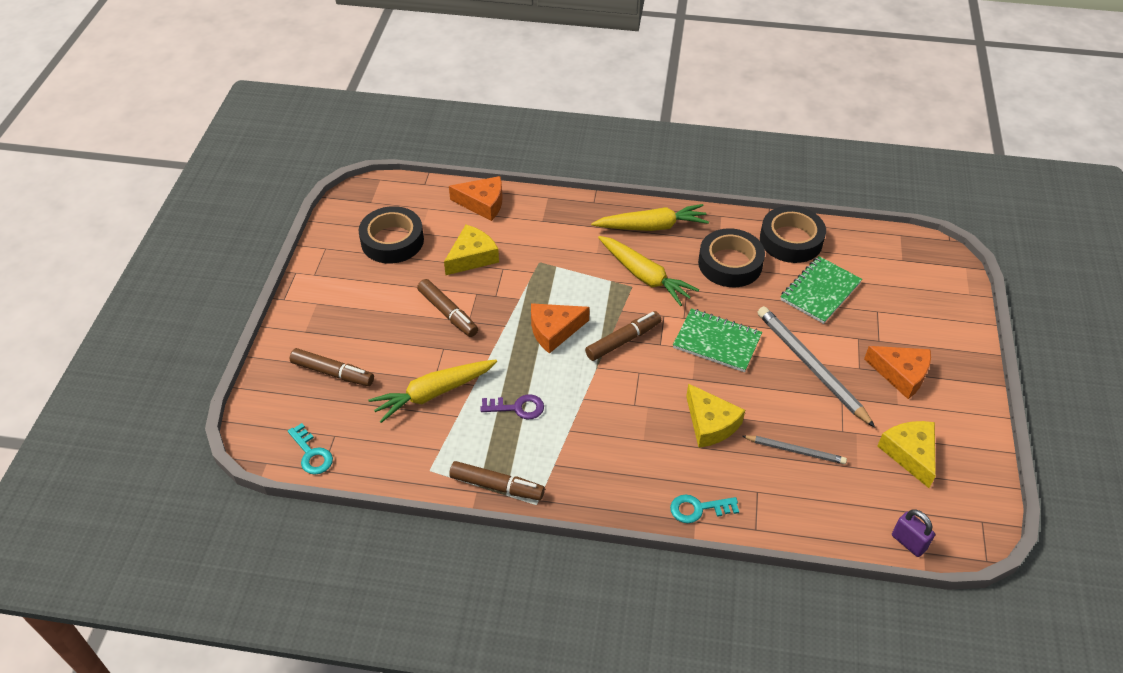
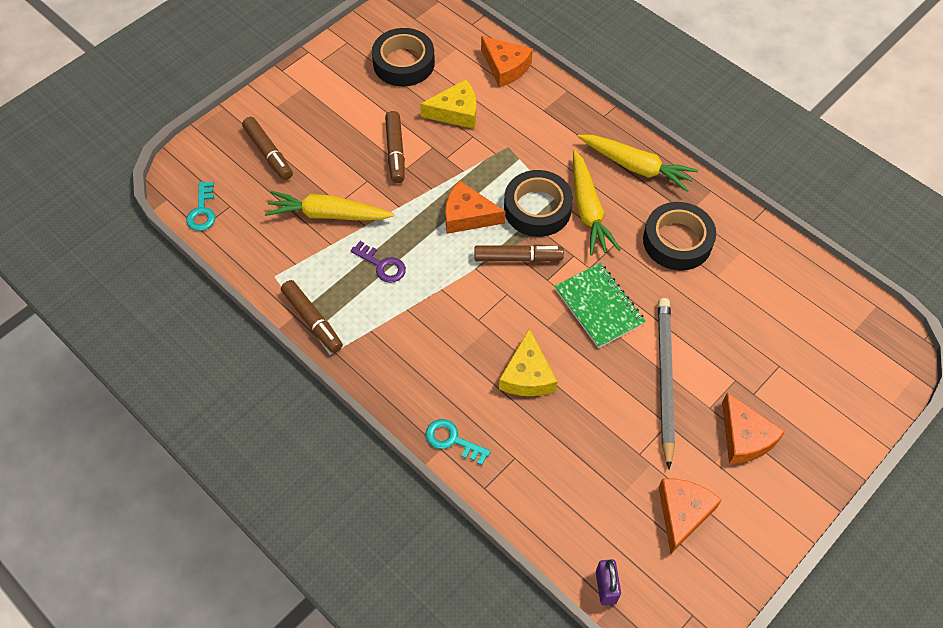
camera: 35 degrees right, 10 degrees up
(791, 240) = (757, 250): black tape -> black tape (537, 208)
(795, 450) = (580, 444): grey pencil -> none
(820, 291) = (740, 315): green notebook -> none
(910, 454) = (682, 513): yellow cheese -> orange cheese

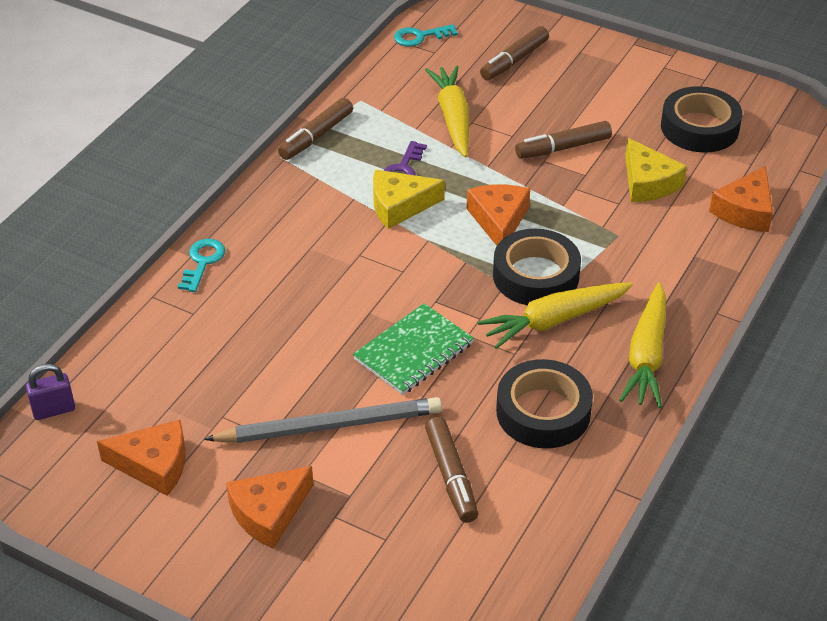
camera: 75 degrees right, 15 degrees down
(518, 258) = (456, 271): brown marker -> brown marker (451, 476)
(527, 375) = (299, 306): yellow cheese -> yellow cheese (399, 206)

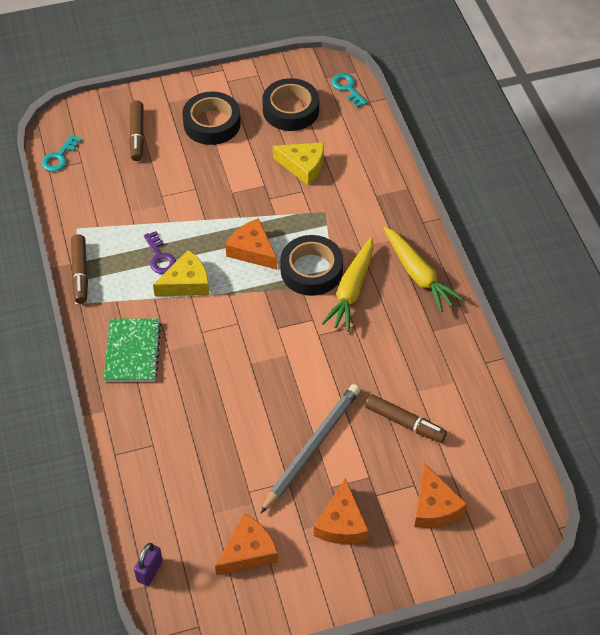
camera: 45 degrees left, 10 degrees up
(203, 262) = (117, 408): turquoise key -> turquoise key (347, 88)
(399, 206) = (186, 283): yellow cheese -> yellow cheese turned 150 degrees counterclockwise
(413, 351) = (302, 367): green notebook -> green notebook (132, 351)
(453, 118) = (147, 201): yellow carrot -> none
(543, 412) = (406, 348): black tape -> black tape (212, 123)
(563, 148) = (233, 176): brown marker -> none
(745, 211) = (370, 148): orange cheese -> orange cheese (434, 506)

